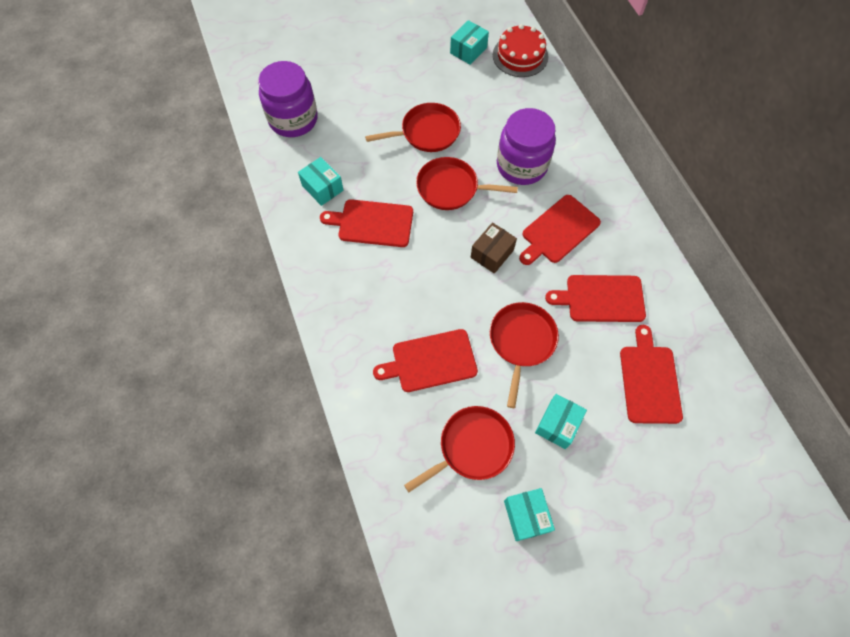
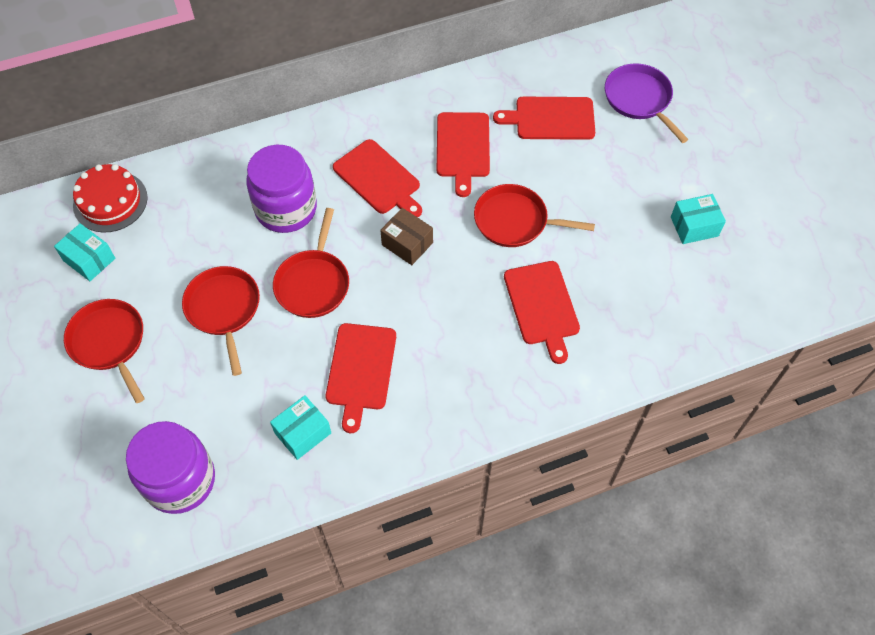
camera: 90 degrees left, 5 degrees down
(472, 447) = (632, 269): red pan -> red pan (109, 342)
(557, 424) = (602, 195): turquoise box -> none
(690, 475) = (639, 99): none -> purple pan

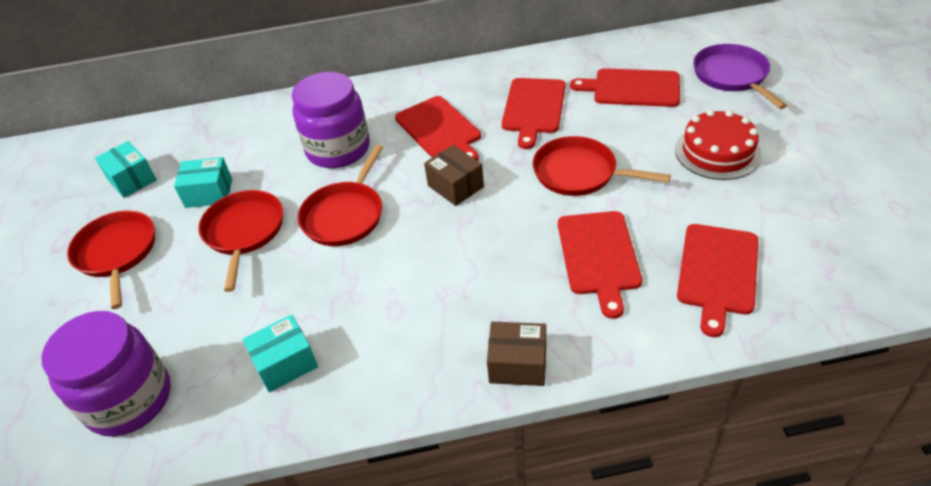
camera: 15 degrees right, 15 degrees down
(110, 201) = (173, 134): red cake -> red cake (717, 152)
(361, 370) = (372, 303): red cutting board -> red cutting board (718, 272)
(491, 412) = (518, 364): none -> brown box
(694, 226) = (793, 190): turquoise box -> turquoise box (209, 193)

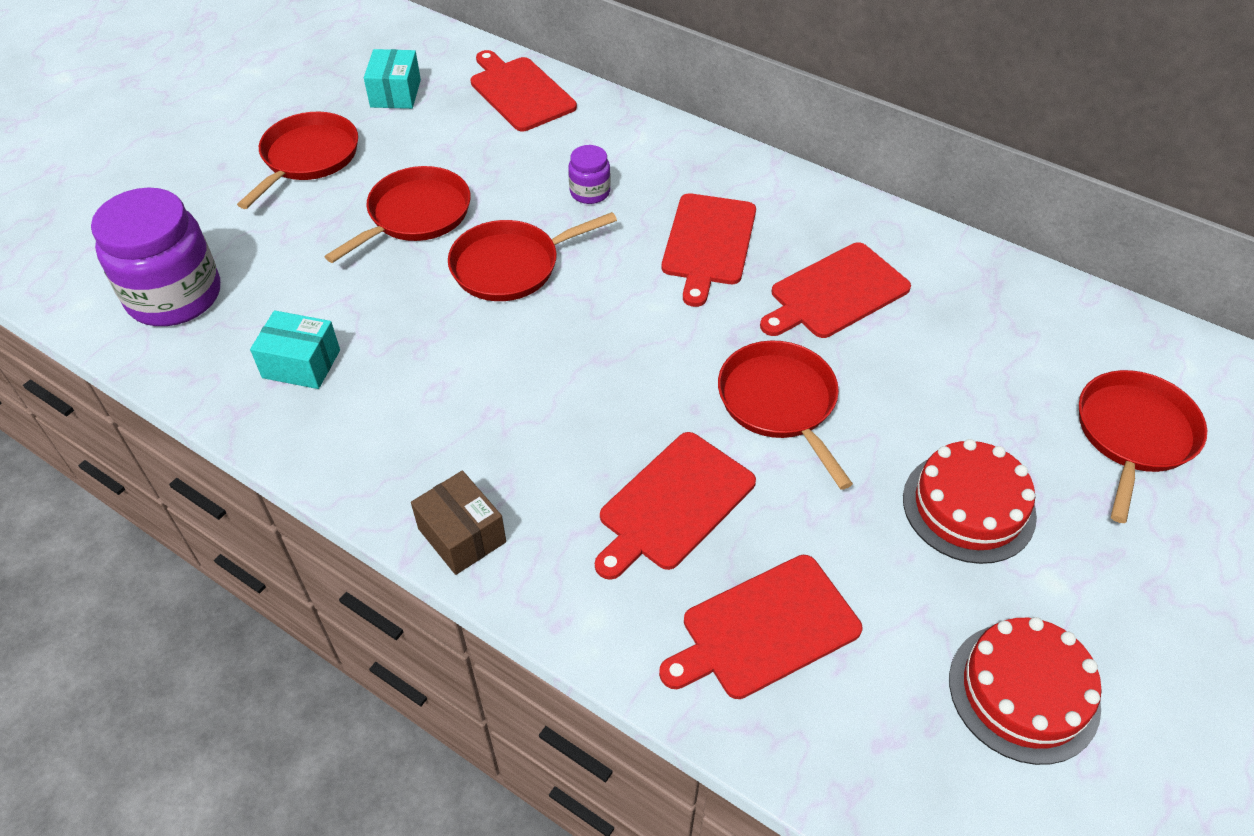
camera: 40 degrees right, 5 degrees up
(209, 193) = (434, 154): turquoise box -> none
(338, 149) = (590, 192): purple jar -> purple jar, size x0.47
(455, 186) = (642, 317): brown box -> none
(632, 88) = (982, 354): red cutting board -> red cutting board (520, 92)
(732, 76) = (1133, 434): purple pan -> red pan
(841, 204) = (1023, 692): none -> red cake

